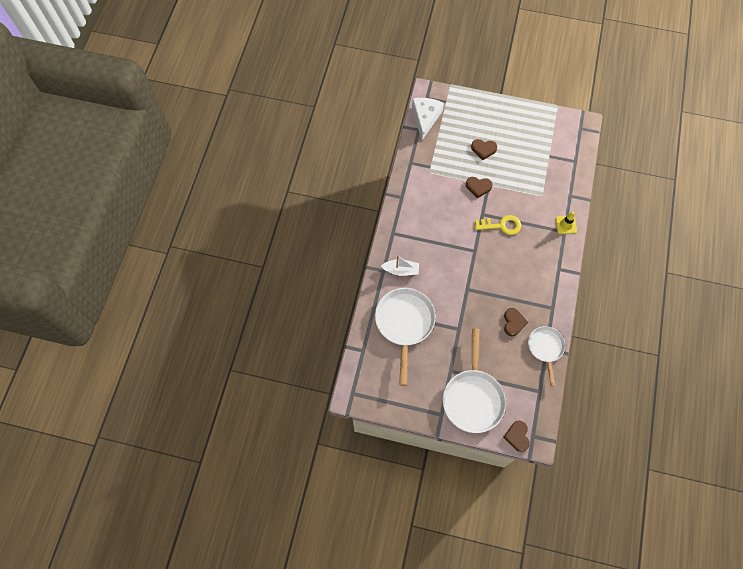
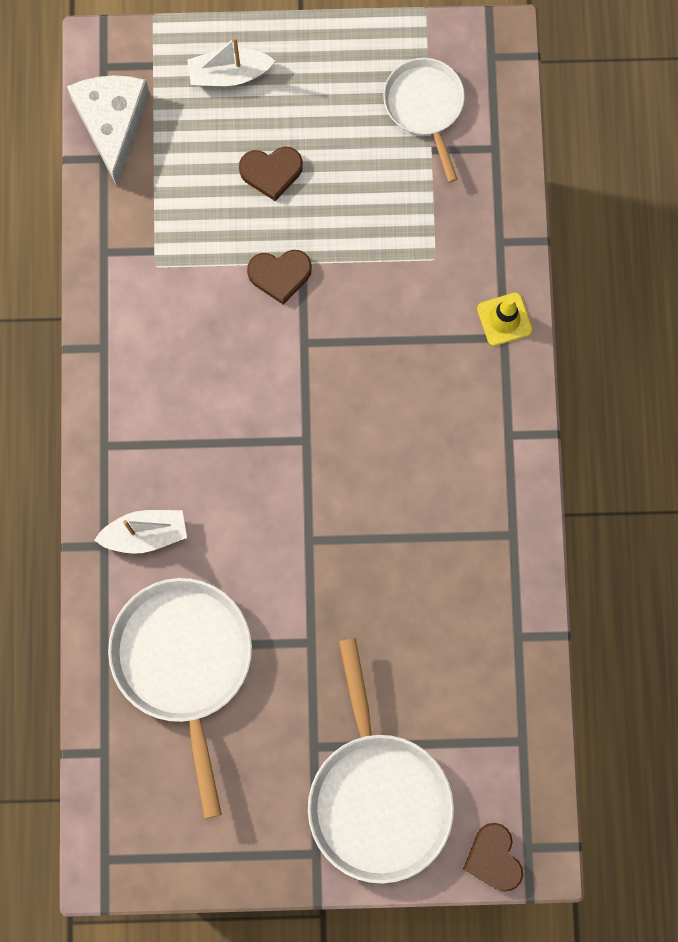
camera: 15 degrees left, 10 degrees up
(475, 111) = (229, 74): none -> white boat
(501, 225) = (355, 360): yellow key -> none
(513, 323) = (432, 594): brown heart -> none
(545, 348) = (516, 636): white pan -> white pan (425, 107)

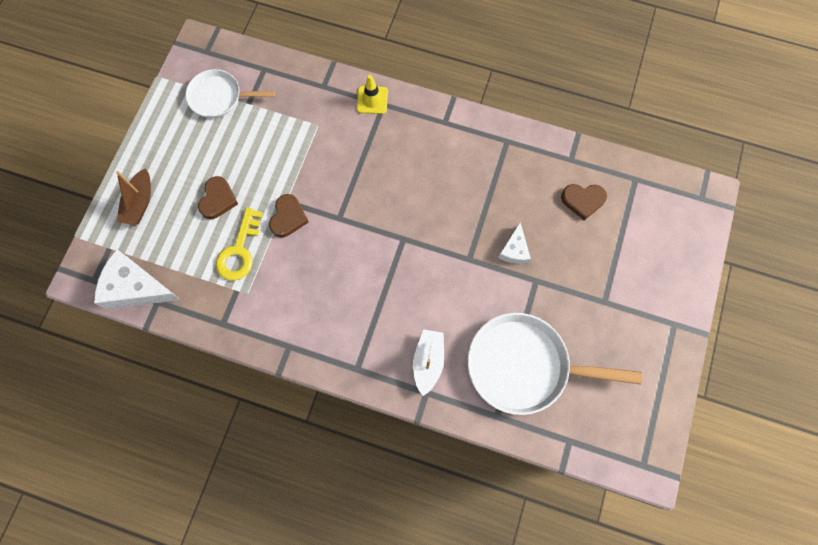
camera: 70 degrees left, 5 degrees down
(210, 231) = (239, 250): none -> yellow key
(229, 74) = (140, 203): white boat -> brown boat
(345, 598) = (514, 250): none -> white cheese
(377, 796) = (646, 274): white pan -> none
(493, 858) = (703, 219): brown heart -> brown heart (583, 201)

